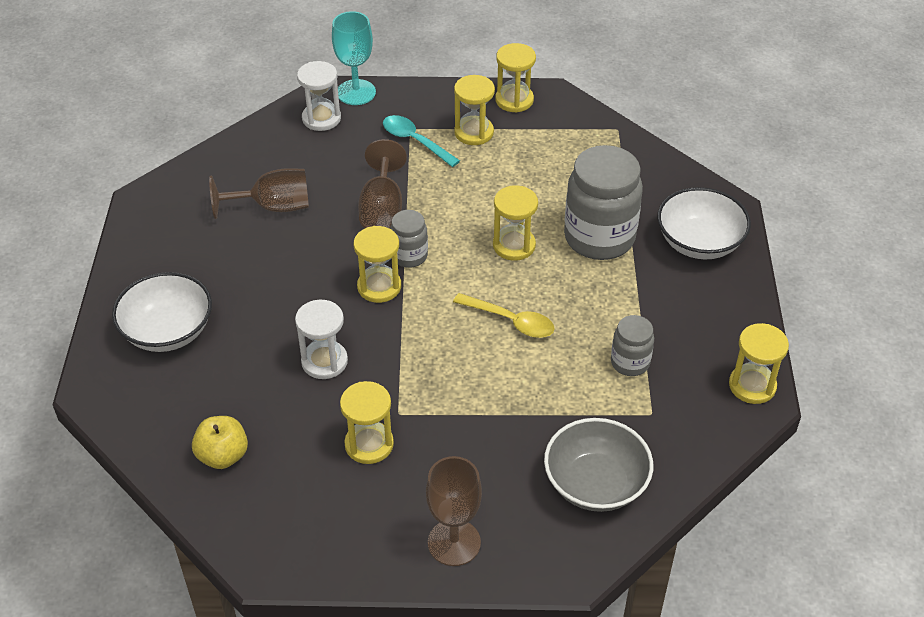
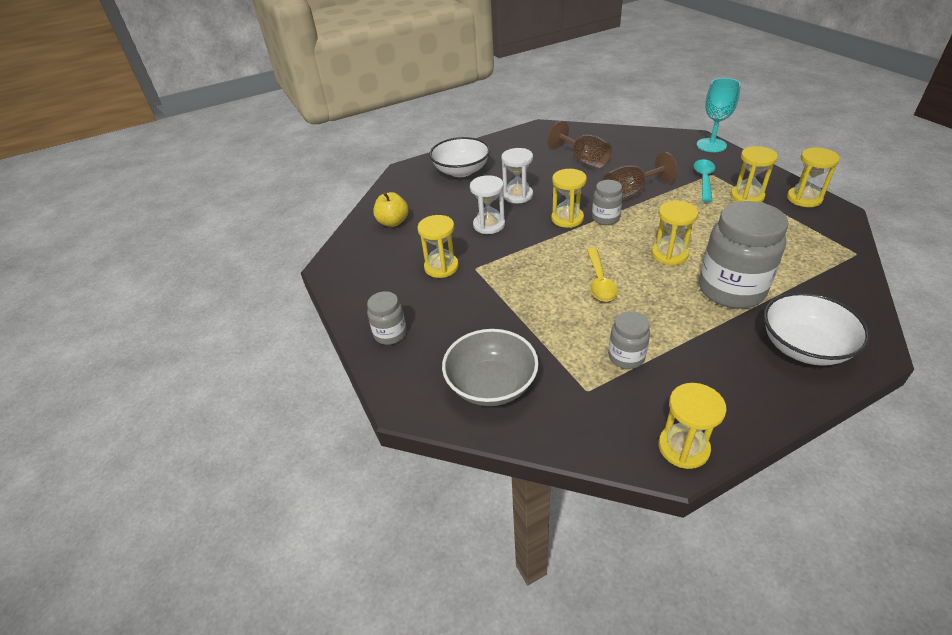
camera: 65 degrees right, 5 degrees down
(321, 118) = (672, 145): white hourglass -> white hourglass (518, 195)
(454, 542) = (390, 334): brown goblet -> grey jar

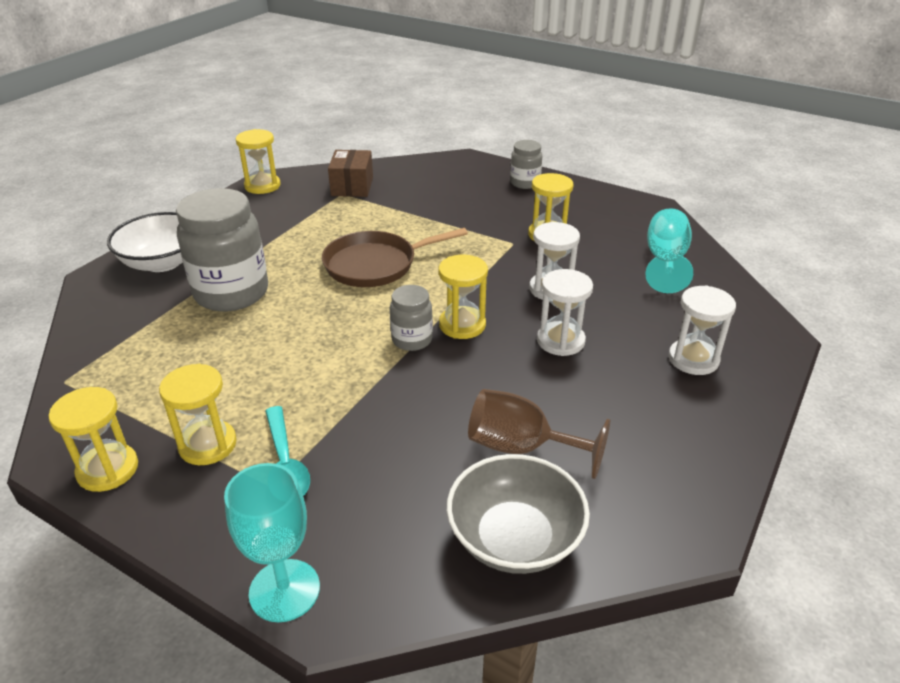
camera: 145 degrees right, 5 degrees down
(393, 222) = (665, 261): yellow apple -> turquoise goblet
(461, 171) = (693, 359): white bowl -> white hourglass
(491, 385) = (415, 179): grey bowl -> grey bowl (514, 538)
(569, 399) = (352, 186): none -> brown box
(599, 281) = (375, 265): yellow spoon -> brown pan
(626, 357) = (320, 217): grey jar -> none
(630, 193) = (399, 394): brown goblet -> none
(669, 254) = (309, 313): yellow hourglass -> none

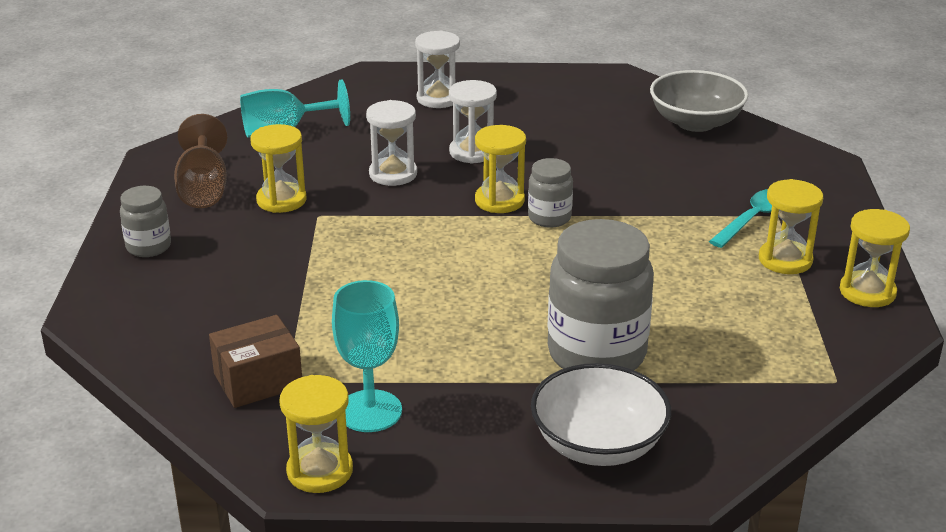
camera: 120 degrees left, 5 degrees down
(284, 590) = (834, 179): turquoise goblet -> turquoise goblet (370, 411)
(375, 265) = (445, 283): brown pan -> none
(521, 447) = (617, 138): brown goblet -> brown goblet (203, 189)

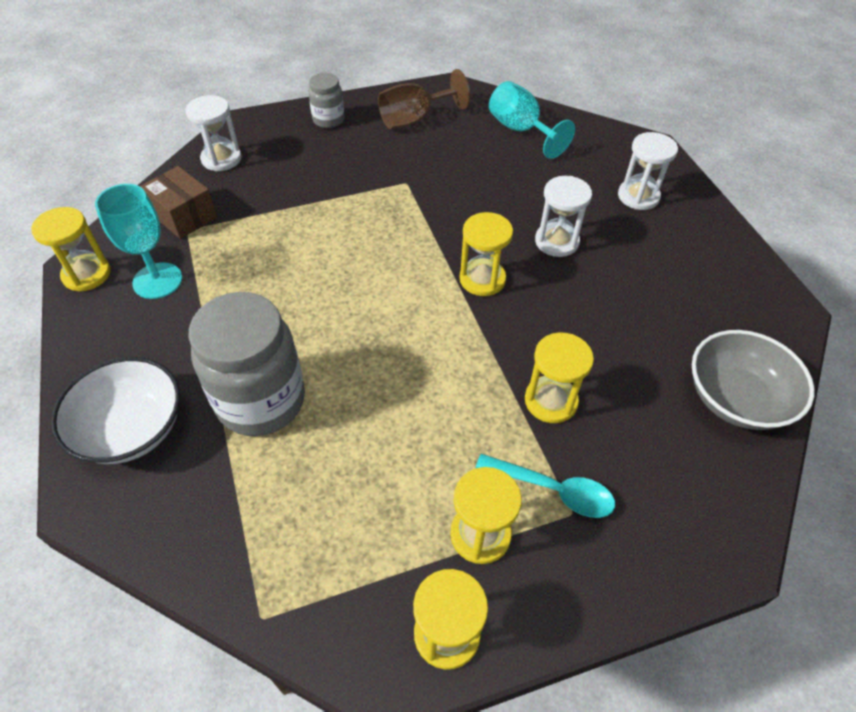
camera: 70 degrees right, 20 degrees up
(281, 200) = (418, 159): yellow hourglass -> yellow hourglass (550, 401)
(393, 174) = (490, 204): white hourglass -> white hourglass (221, 159)
(549, 218) = (470, 319): grey jar -> none

